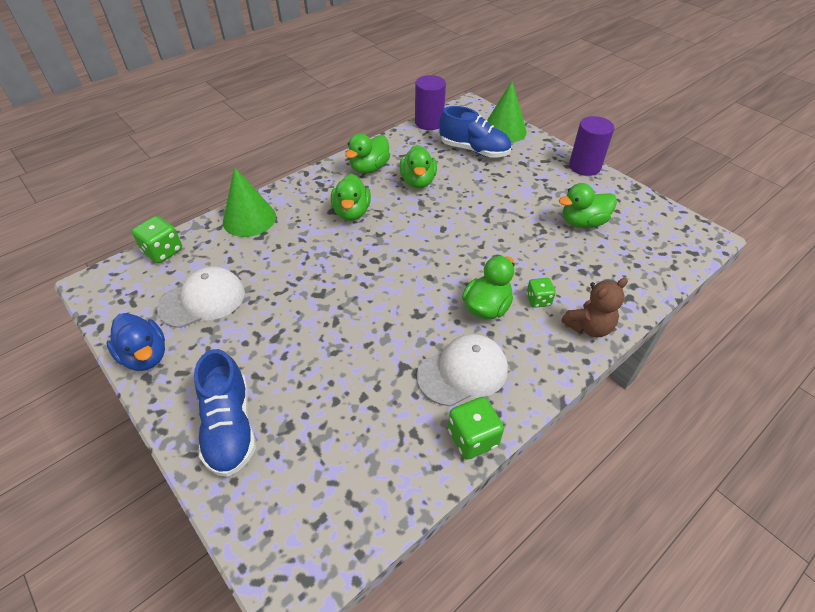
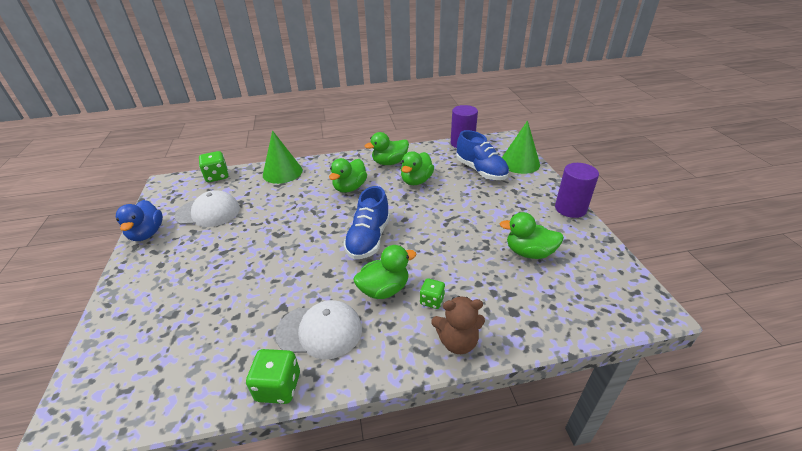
camera: 30 degrees right, 10 degrees down
(230, 427) = (143, 298): blue shoe -> blue shoe (369, 239)

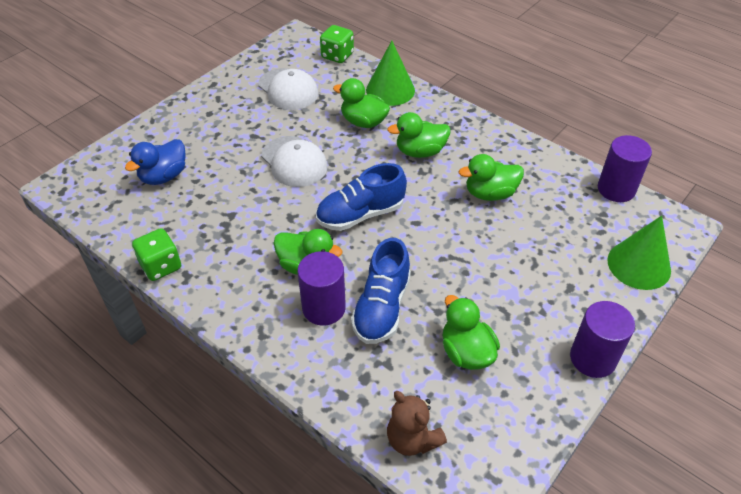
camera: 50 degrees right, 10 degrees up
(147, 233) = (231, 78): blue duck -> blue duck (164, 176)
(320, 331) = (227, 254): white cap -> white cap (294, 162)
(389, 162) = (498, 152): green duck -> green duck (363, 122)
(432, 300) = (324, 308): green dice -> purple cylinder
(457, 341) = (292, 352): brown teddy bear -> brown teddy bear (412, 439)
(481, 171) = (575, 237): blue shoe -> blue shoe (382, 308)

